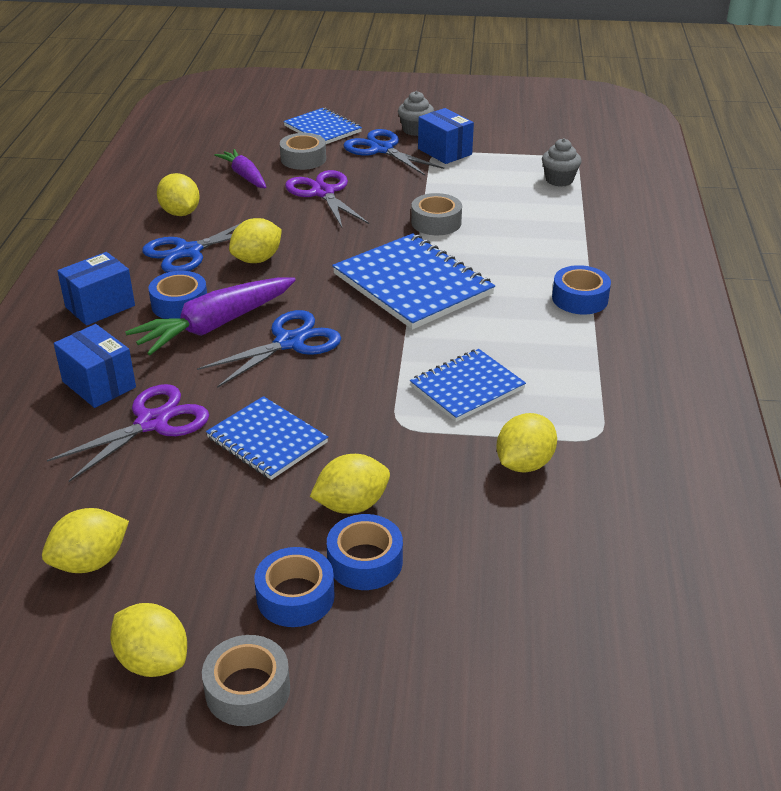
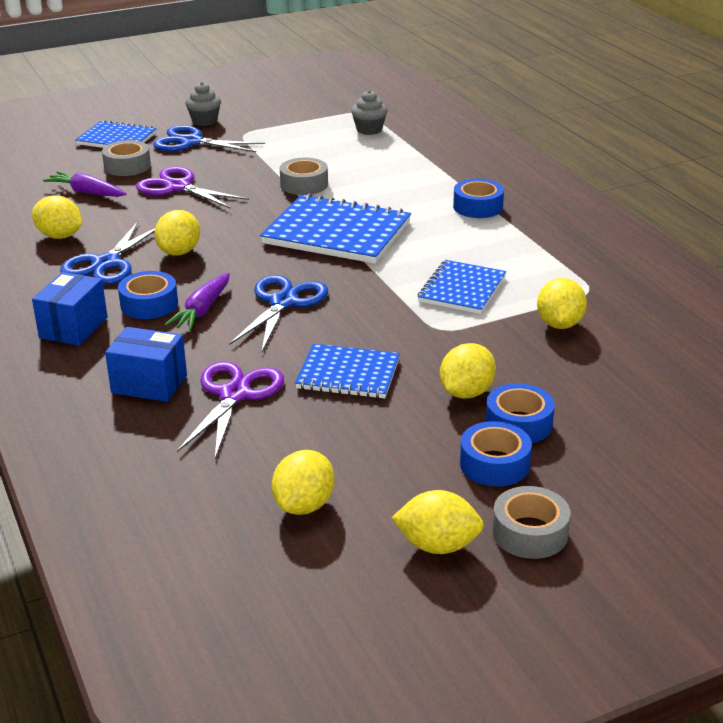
camera: 30 degrees left, 5 degrees down
(215, 326) = (202, 310): purple carrot -> purple carrot, size x0.62
(445, 151) = (250, 131): blue box -> none

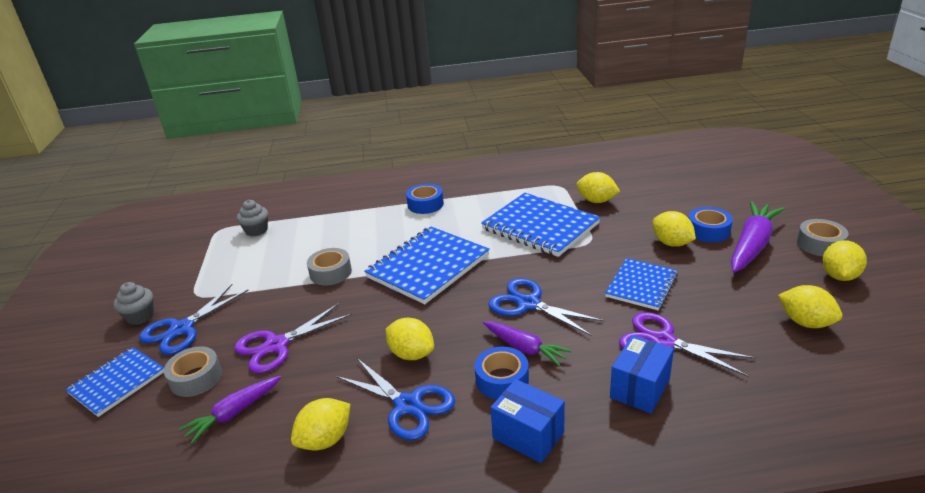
camera: 70 degrees left, 0 degrees up
(462, 289) = (540, 226): blue notebook -> blue notebook, size x1.63
(494, 464) = (752, 245): blue tape -> purple carrot

